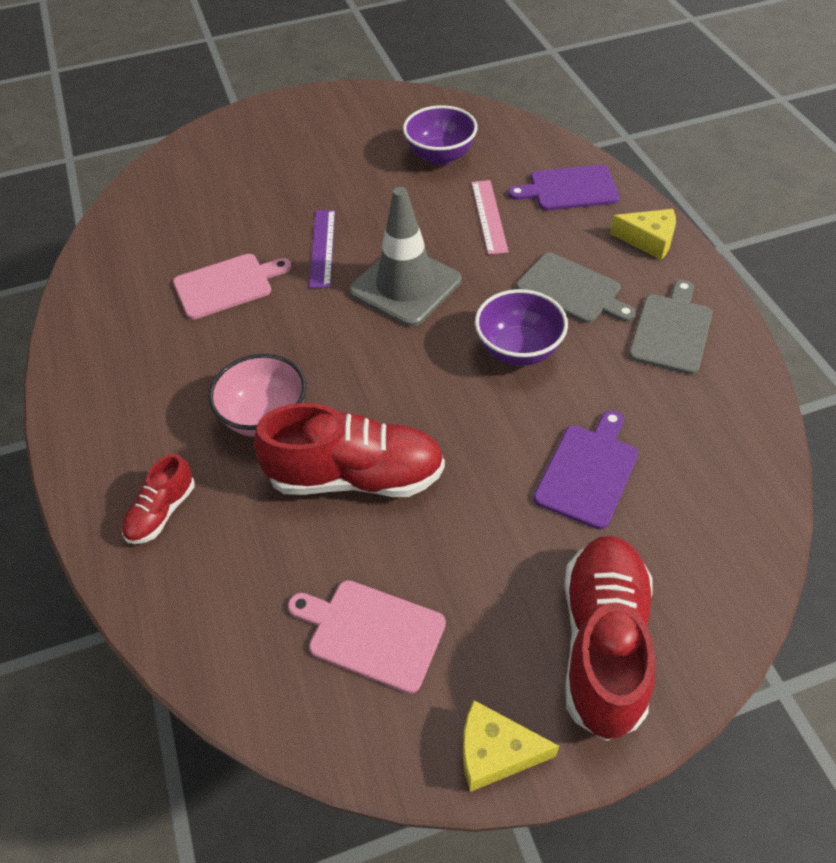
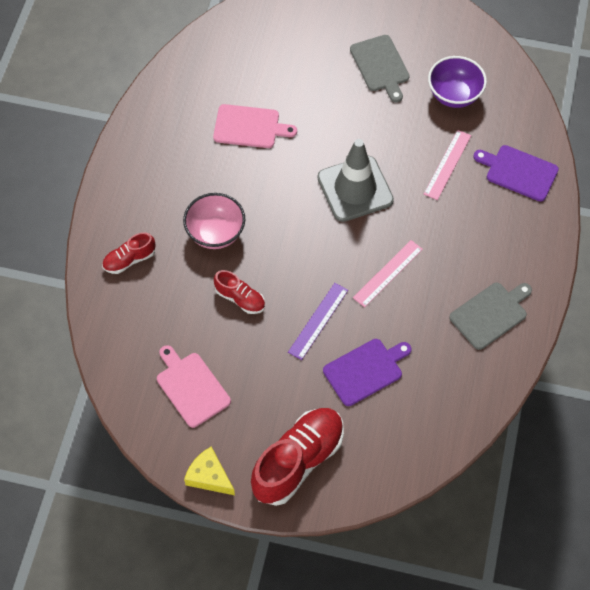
camera: 30 degrees right, 10 degrees up
(322, 248) = (324, 130): purple ruler -> purple ruler (318, 321)
(355, 476) = (240, 298): red shoe -> red shoe, size x0.51
(518, 350) = (388, 273): purple bowl -> pink ruler
(572, 290) = (454, 251): grey cutting board -> grey cutting board (380, 66)
(648, 240) = (535, 242): yellow cheese -> none

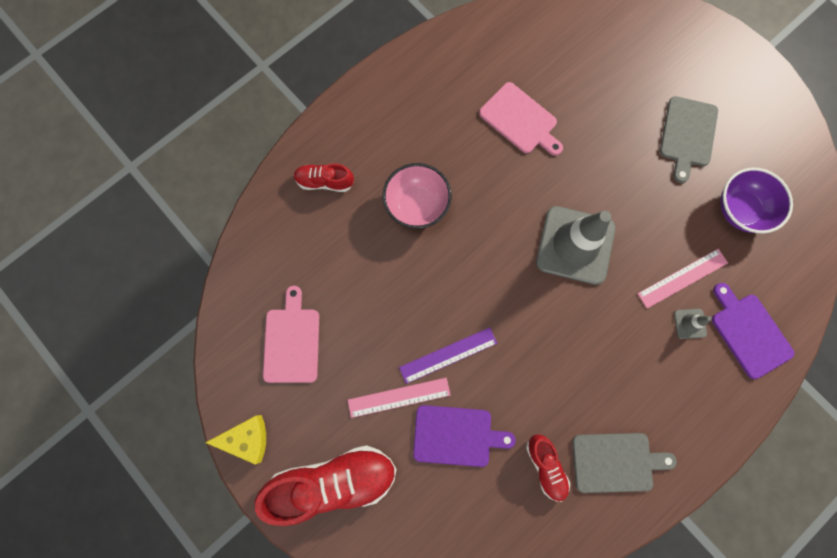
camera: 35 degrees right, 15 degrees up
(209, 476) = (247, 439): yellow cheese -> yellow cheese turned 105 degrees clockwise
(240, 298) = (394, 284): red shoe -> red shoe (545, 466)
(388, 273) = (546, 351): pink ruler -> pink ruler (399, 397)
(474, 191) = (690, 323): none -> grey traffic cone

